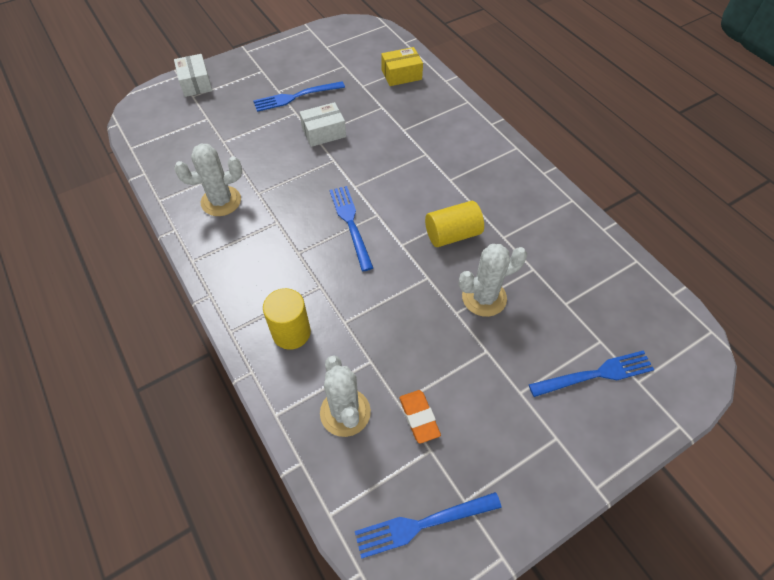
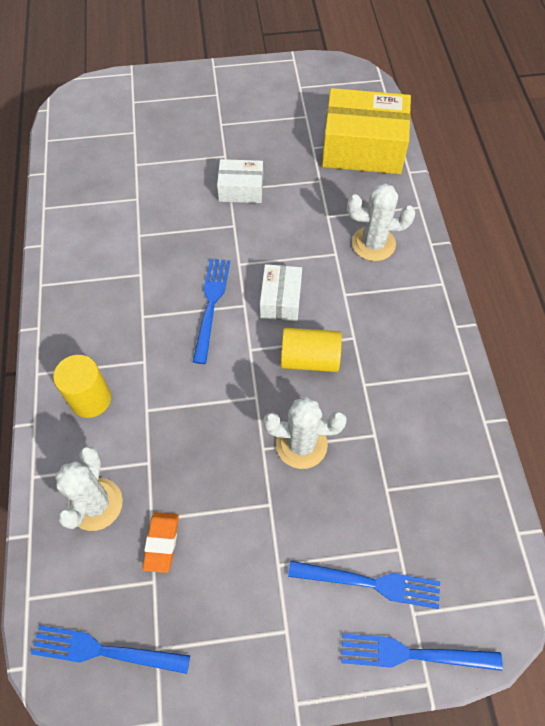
camera: 25 degrees right, 5 degrees up
(195, 83) = (143, 88): white box -> white box (280, 300)
(221, 201) = (99, 231): white cactus -> white cactus (373, 244)
(295, 97) = (234, 137): blue fork -> blue fork (411, 654)
(401, 74) = (363, 148): yellow box -> yellow box, size x1.90

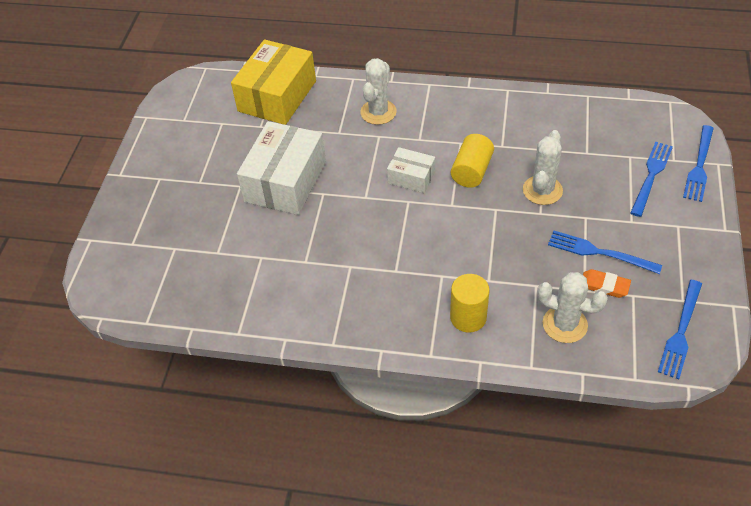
camera: 70 degrees left, 10 degrees down
(211, 304) = (400, 222): blue fork -> blue fork (598, 252)
(241, 189) = (285, 181): white box -> white box, size x1.90

